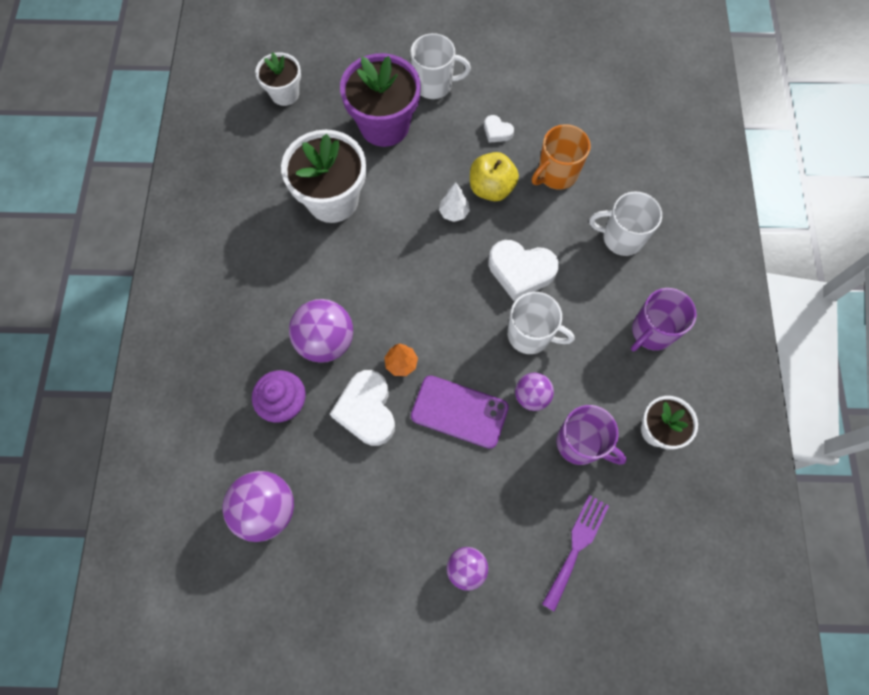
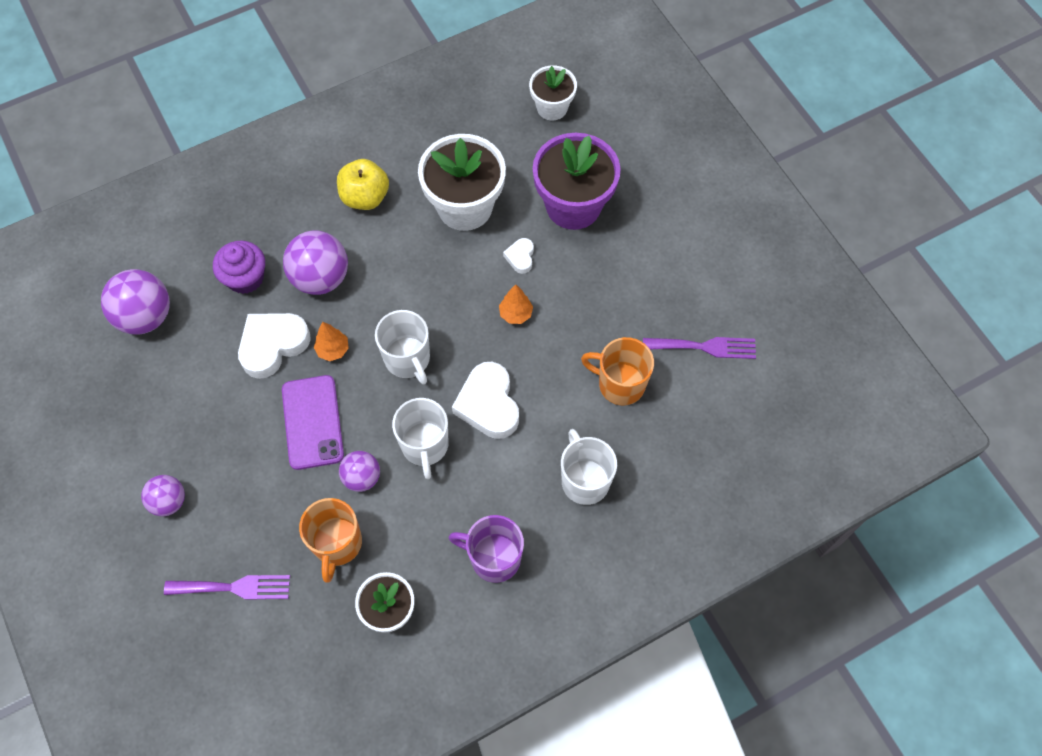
camera: 60 degrees right, 5 degrees down
(434, 85) = (650, 223): white mug -> white mug (408, 359)
(454, 213) = (515, 314): white tree -> orange tree
(491, 188) = (564, 333): yellow apple -> yellow apple (365, 197)
(497, 131) = (633, 306): white heart -> white heart (520, 257)
(558, 105) = (705, 347): none -> purple fork
(580, 443) = (337, 544): purple mug -> orange mug

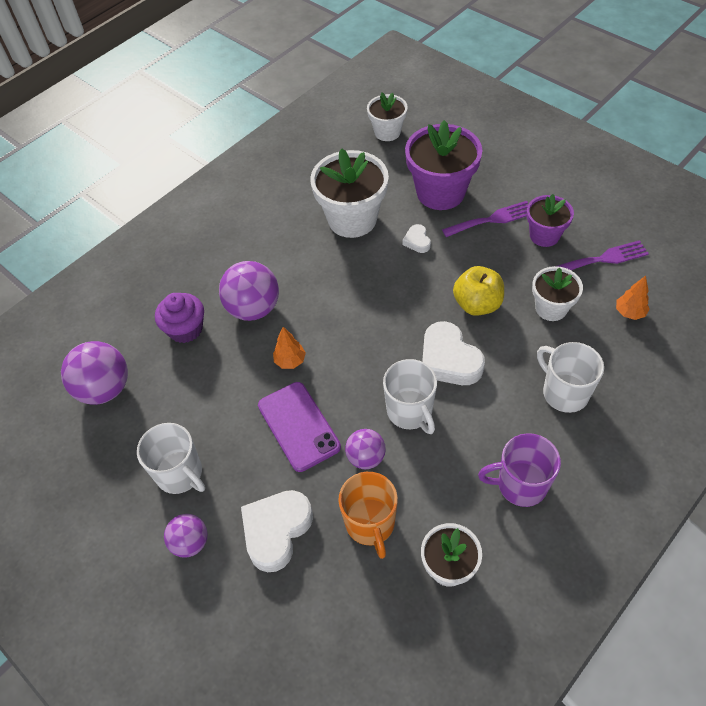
camera: 15 degrees left, 10 degrees down
(234, 587) = (288, 600): purple fork -> purple fork (492, 219)
(273, 345) = (234, 375): white heart -> white heart (276, 531)
(365, 197) = (264, 237): yellow apple -> yellow apple (477, 304)
(408, 359) = (360, 347): white mug -> white mug (180, 474)
(515, 314) = (435, 283): orange tree -> orange tree (629, 313)
(620, 384) = (551, 308): orange mug -> white flower pot
(657, 297) = (544, 235): none -> purple flower pot

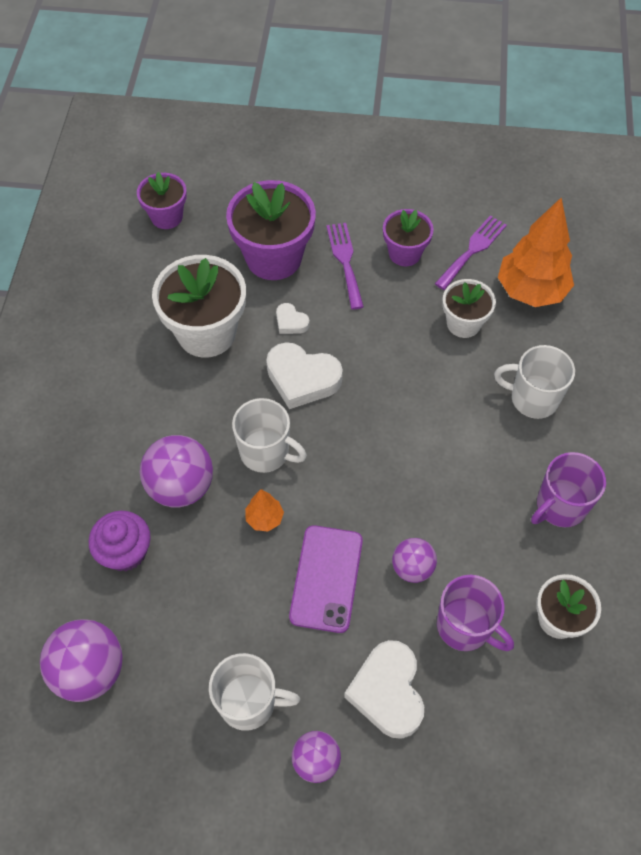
camera: 40 degrees left, 5 degrees up
(298, 426) = (326, 578): purple phone -> purple phone turned 75 degrees clockwise
(370, 524) = (465, 626): orange mug -> purple mug
(387, 132) = (166, 217): white flower pot -> purple flower pot
(410, 411) = (417, 498): white mug -> white mug (266, 452)
(449, 360) = (413, 427): white heart -> white heart (302, 379)
(477, 304) = (396, 356): yellow apple -> none
(492, 219) = (345, 261): purple fork -> purple fork turned 45 degrees counterclockwise
(629, 313) = (531, 291): orange tree -> orange tree, size x2.20

